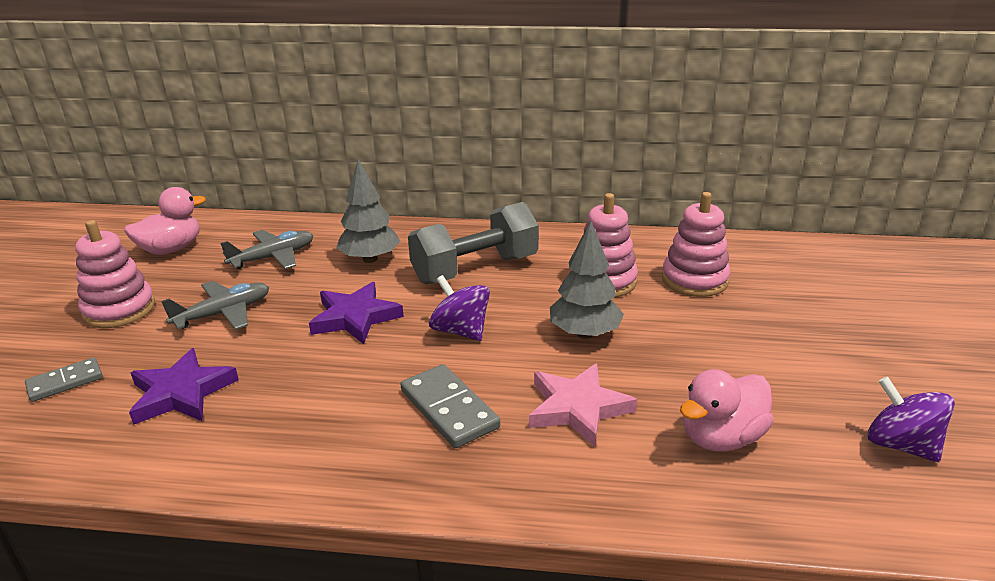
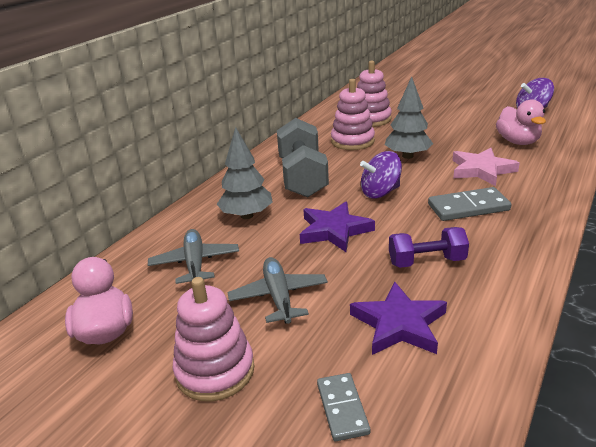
camera: 65 degrees left, 0 degrees up
(302, 393) = (426, 261): none -> purple dumbbell

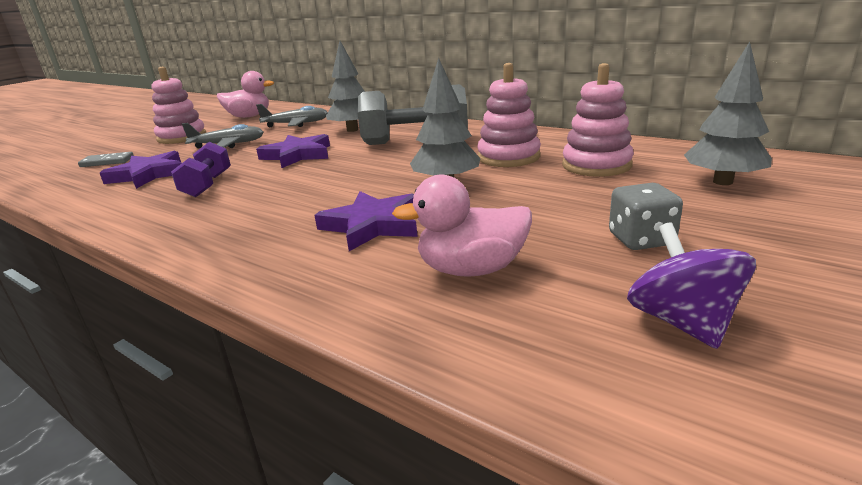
camera: 95 degrees right, 5 degrees down
(380, 192) = (354, 170): purple spinning top -> none
(396, 97) = (722, 182): none -> grey tree
(468, 207) = (279, 208): grey domino -> none
(470, 113) = (641, 239): none -> grey dice
(481, 170) = (372, 225): pink star -> purple star

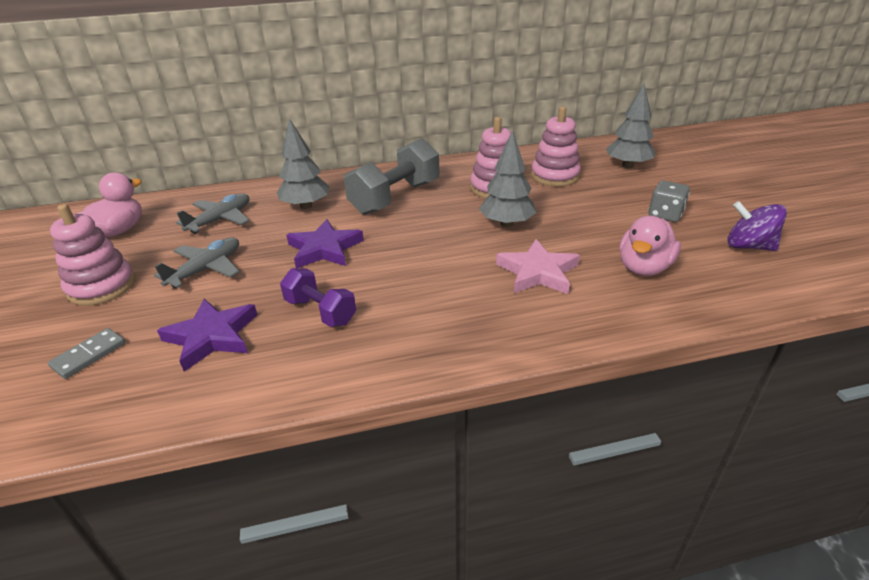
camera: 50 degrees left, 10 degrees up
(372, 225) = (537, 272): purple star -> pink star

